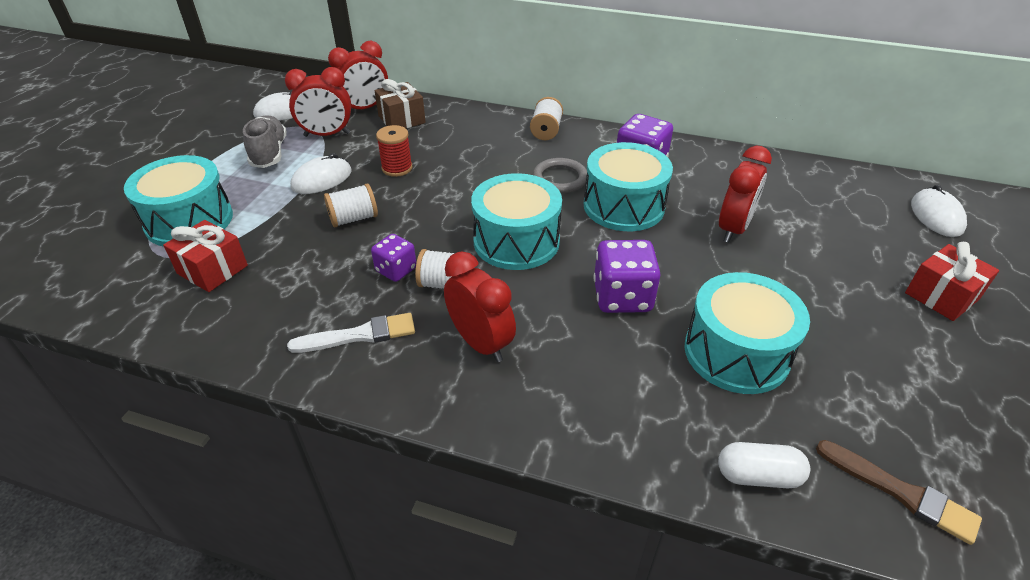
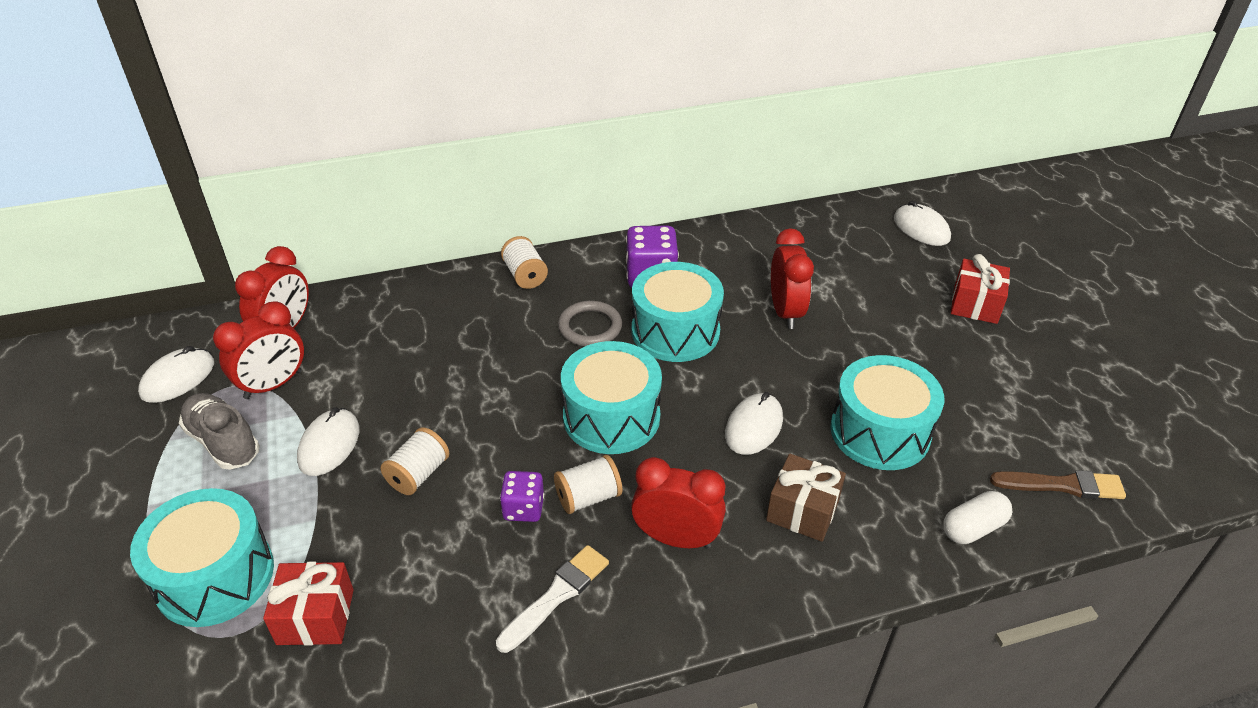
camera: 35 degrees left, 0 degrees up
(397, 168) = (405, 391): red spool -> none
(401, 119) = (347, 326): brown gift -> brown gift (802, 511)
(622, 297) = (753, 427): purple dice -> white mouse

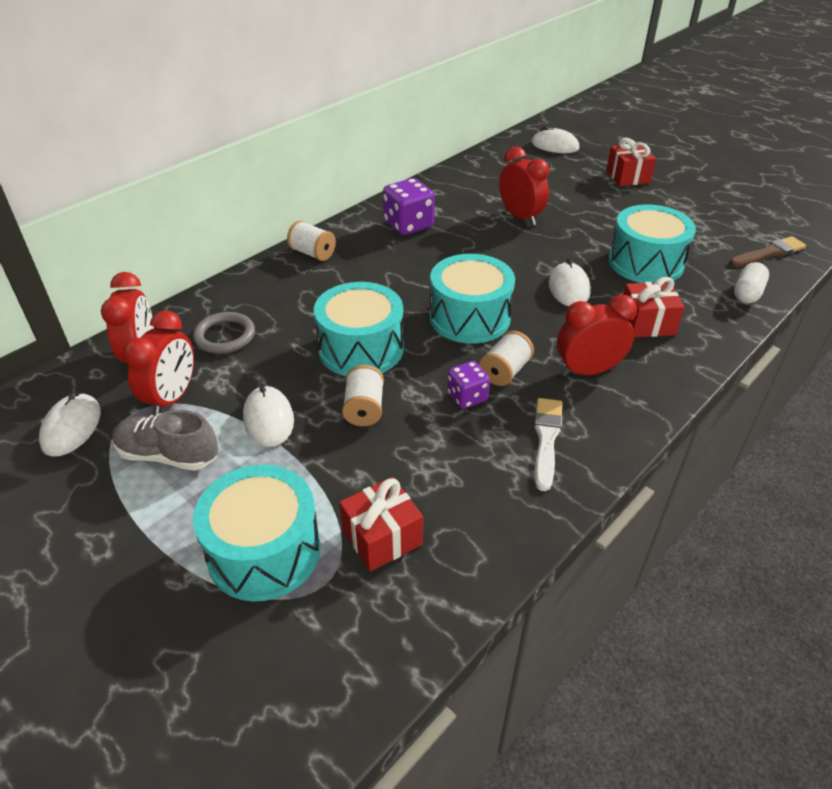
camera: 30 degrees left, 0 degrees up
(590, 327) = (396, 269): grey ring -> grey ring (225, 336)
(675, 331) = (459, 251): turquoise drum -> turquoise drum (361, 349)
(802, 511) = (647, 323): brown gift -> red gift

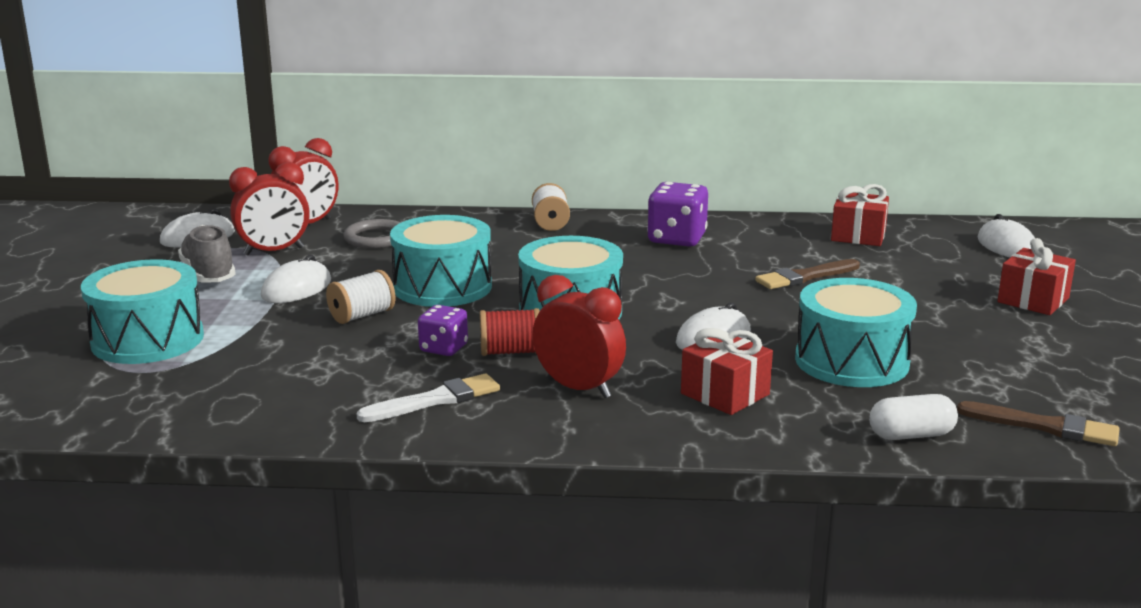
camera: 50 degrees right, 20 degrees down
(382, 537) = (213, 374): red gift -> red gift (858, 236)
(505, 371) = (510, 352): white spool -> red spool
(520, 217) = (805, 277): red clock -> brown brush

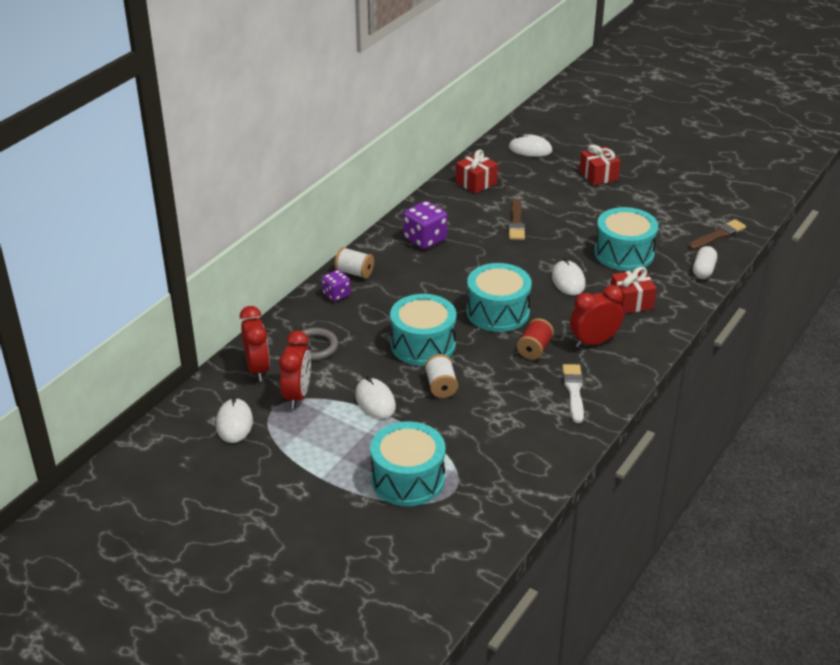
camera: 60 degrees left, 15 degrees up
(209, 274) = (315, 432): grey shoe -> none
(443, 348) = (512, 370): purple dice -> purple dice (336, 294)

